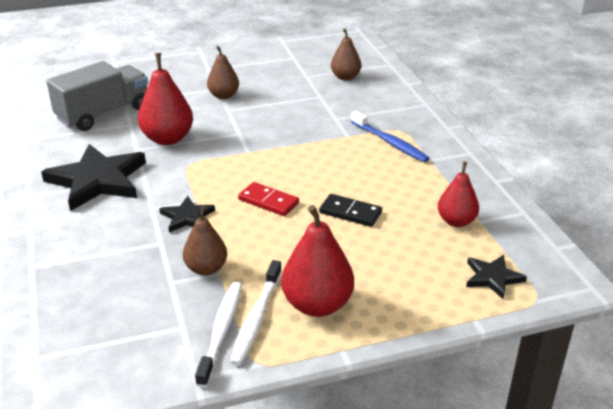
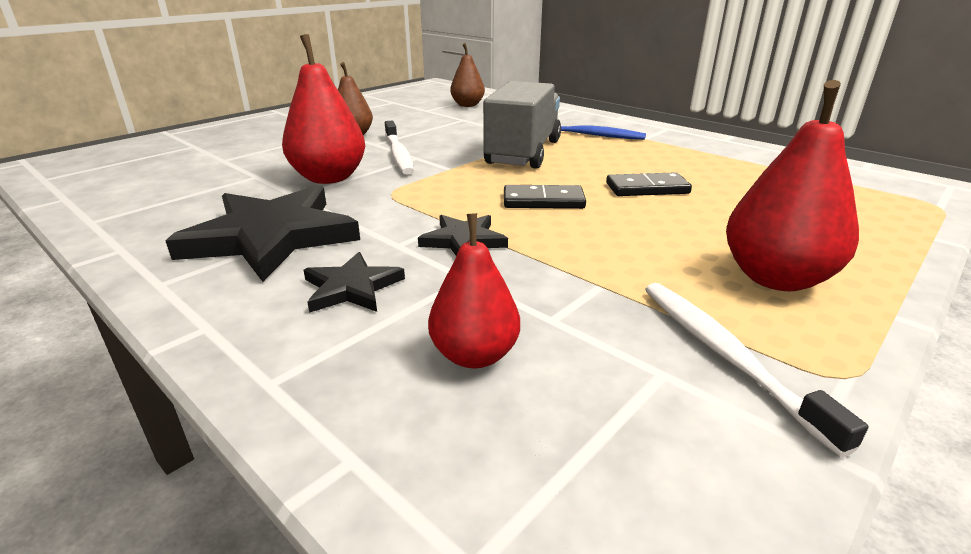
camera: 30 degrees left, 5 degrees down
(103, 114) = (203, 174): grey truck -> grey truck (523, 153)
(206, 268) = (576, 286): brown pear -> none
(256, 318) = (739, 320): white toothbrush -> white toothbrush (398, 154)
(268, 201) = (543, 201): red domino -> black domino
(456, 221) = (753, 171): red pear -> red pear (474, 355)
(492, 278) = (871, 201): black star -> black star (352, 288)

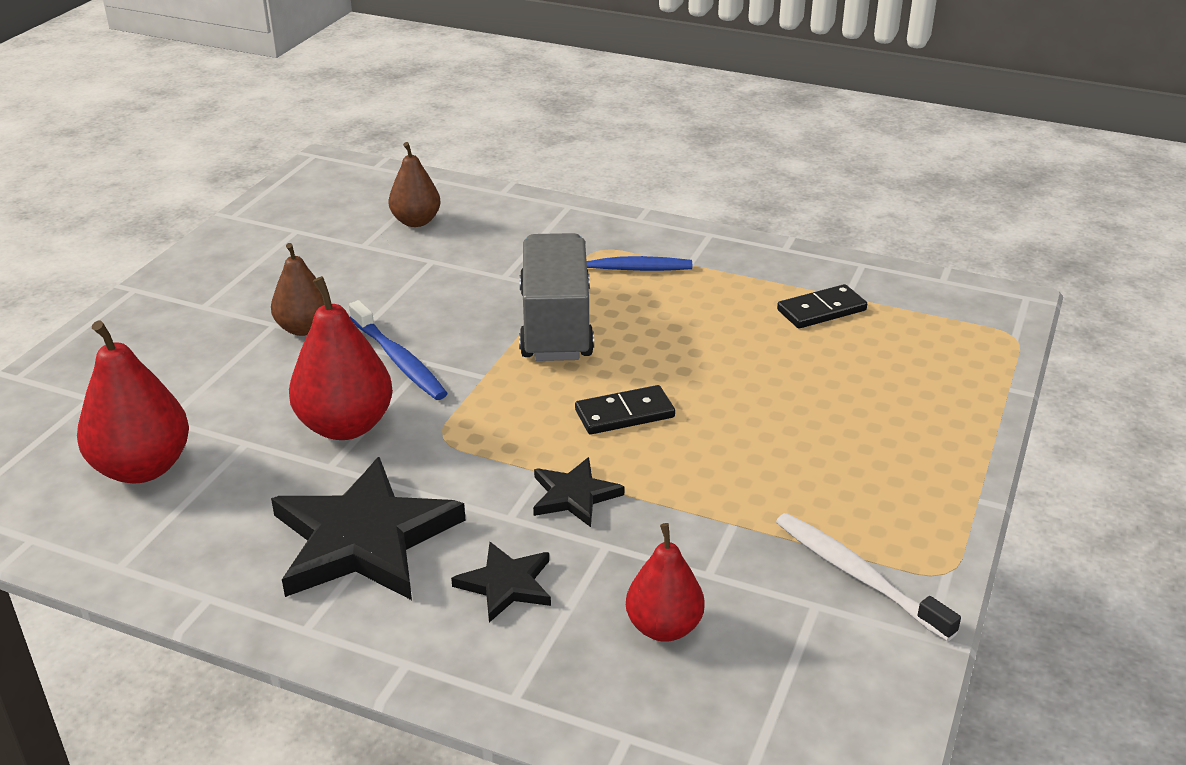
camera: 20 degrees left, 5 degrees up
(398, 154) = (399, 360): white toothbrush -> blue toothbrush
(647, 188) = (727, 367): black domino -> black domino (821, 310)
(775, 278) = (880, 477): red pear -> red pear (142, 468)

